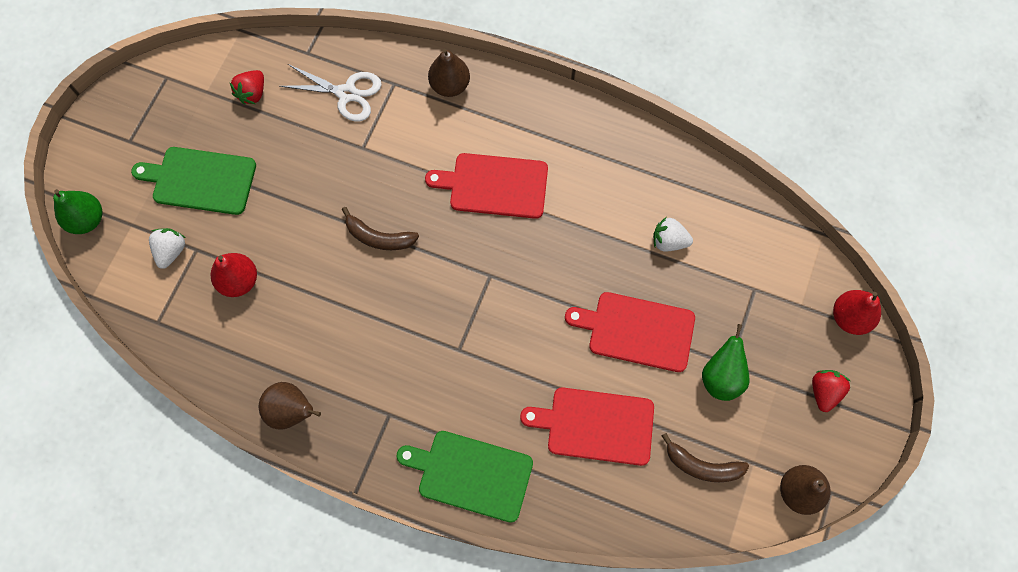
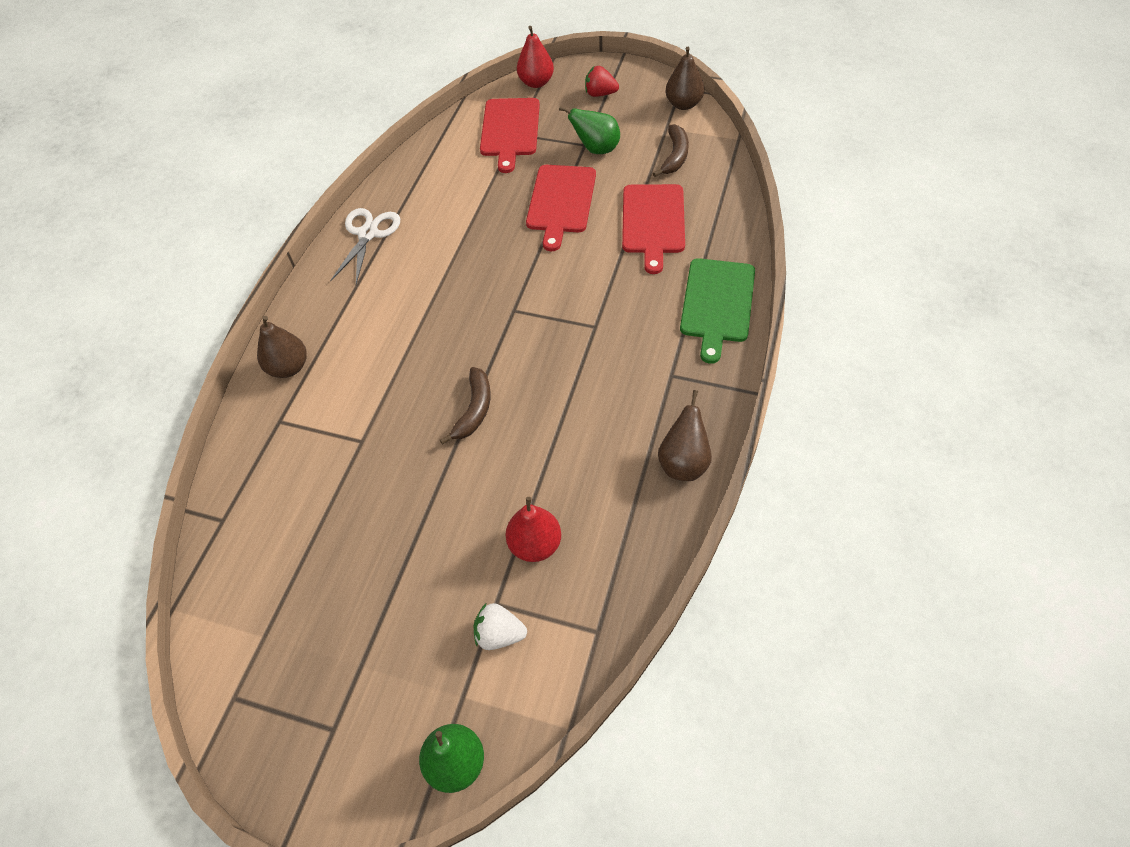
camera: 90 degrees left, 15 degrees down
(200, 180) = (398, 617): green cutting board -> none
(252, 93) = (274, 576): red strawberry -> none
(347, 94) = (287, 467): white scissors -> white scissors (368, 234)
(494, 185) = (413, 316): red cutting board -> red cutting board (510, 130)
(668, 241) = (472, 187): white strawberry -> none

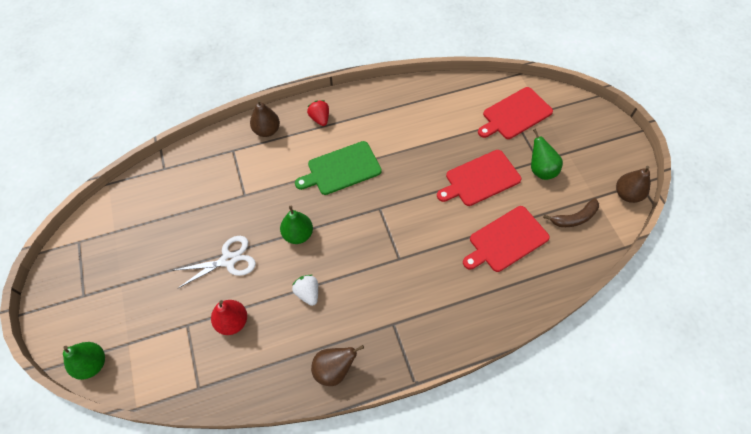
camera: 50 degrees right, 5 degrees up
(368, 234) = (379, 101): white scissors -> white scissors (228, 260)
(474, 410) = (298, 234): brown banana -> green pear
(499, 634) = (170, 338): white strawberry -> white strawberry (308, 293)
(536, 83) = (568, 101): red pear -> none
(600, 94) = (591, 141): red strawberry -> red strawberry (320, 118)
(717, 304) = (468, 318): green cutting board -> green cutting board (341, 169)

